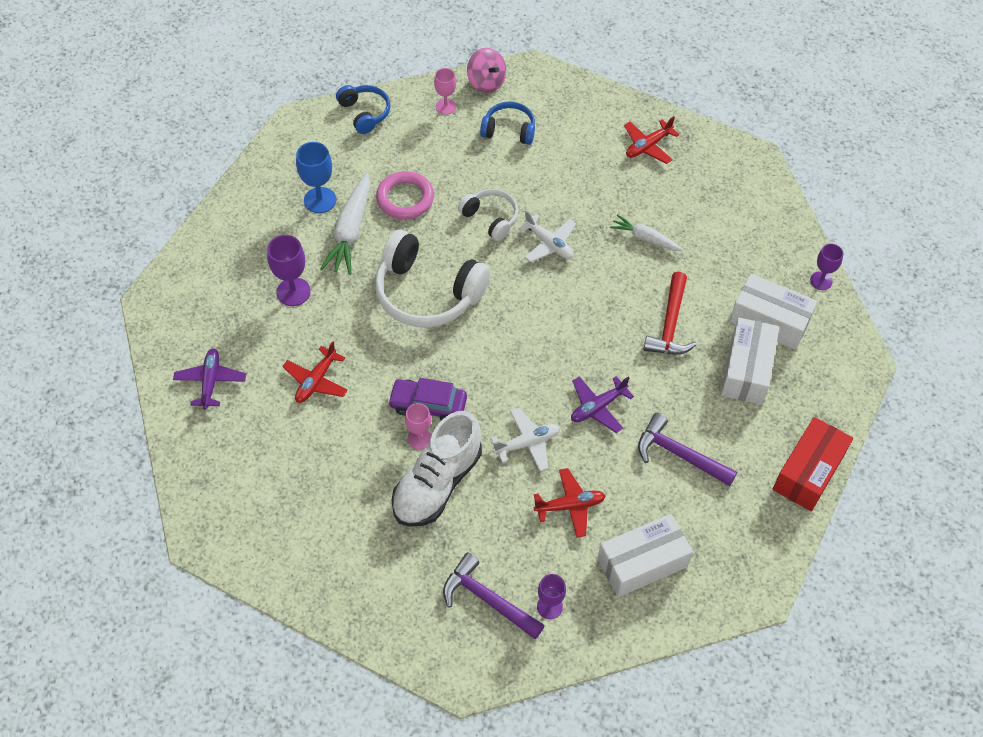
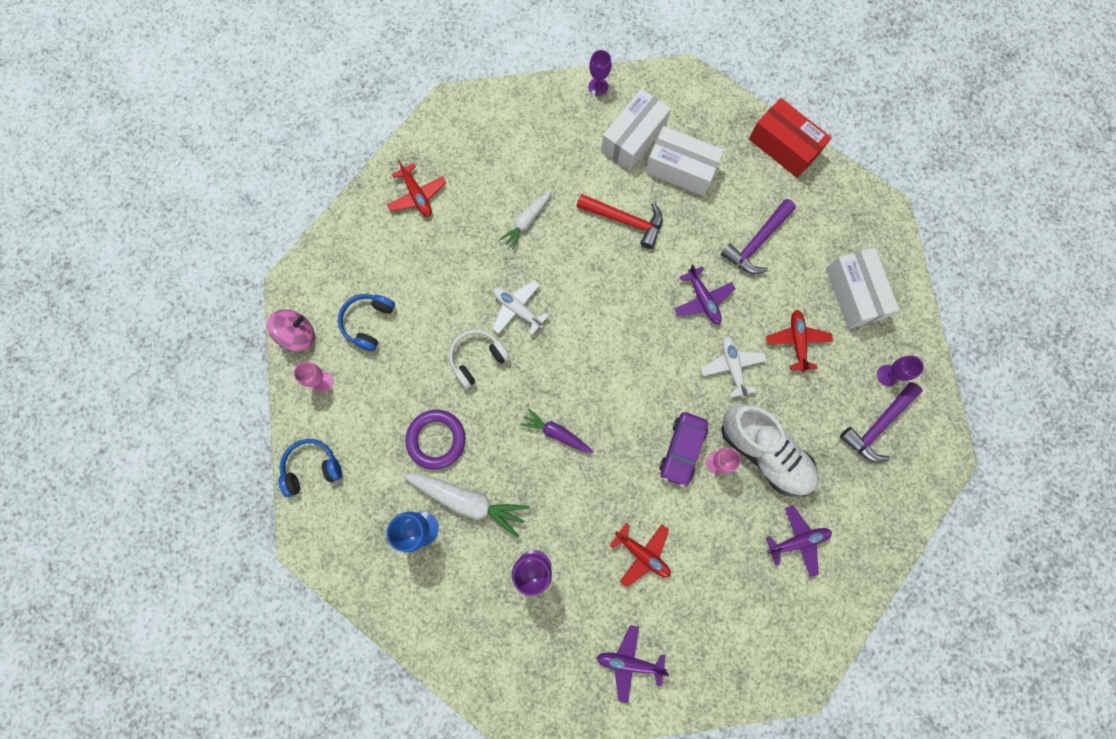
camera: 80 degrees left, 20 degrees up
(346, 524) = (797, 541): none -> purple plane
(405, 198) = (436, 439): pink ring -> purple ring
(427, 293) = (556, 433): white headphones -> purple carrot
(548, 243) = (517, 309): white plane -> white plane turned 105 degrees counterclockwise

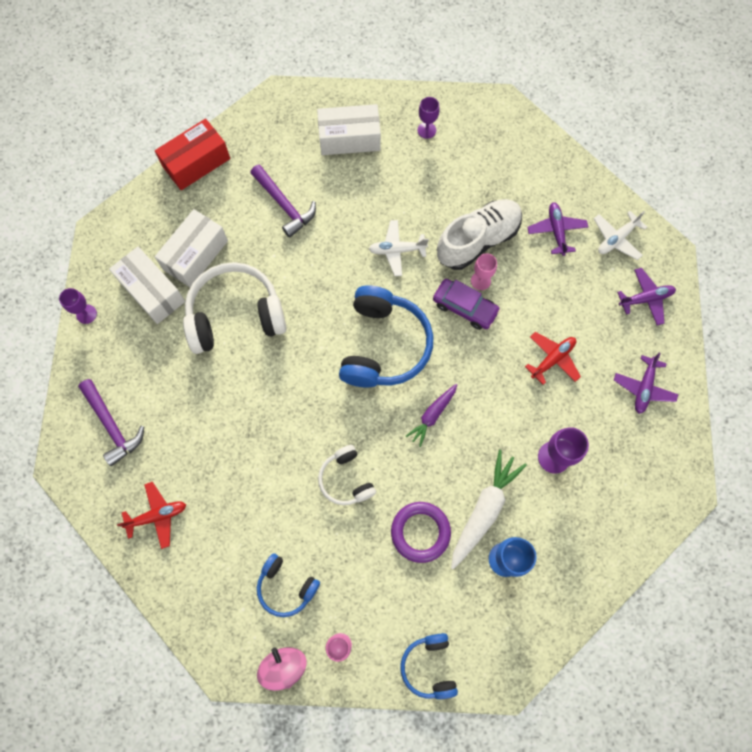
camera: 80 degrees left, 5 degrees down
(517, 309) = (303, 432): white plane -> white plane (616, 239)
(526, 221) = (214, 408): white carrot -> none
(622, 371) = (384, 345): none -> blue headphones
(625, 220) = (235, 315): red hammer -> white headphones
(702, 299) = (329, 262): purple plane -> purple plane (645, 299)
(797, 341) = (384, 193): red plane -> none
(878, 425) = (468, 147): purple hammer -> purple hammer (112, 425)

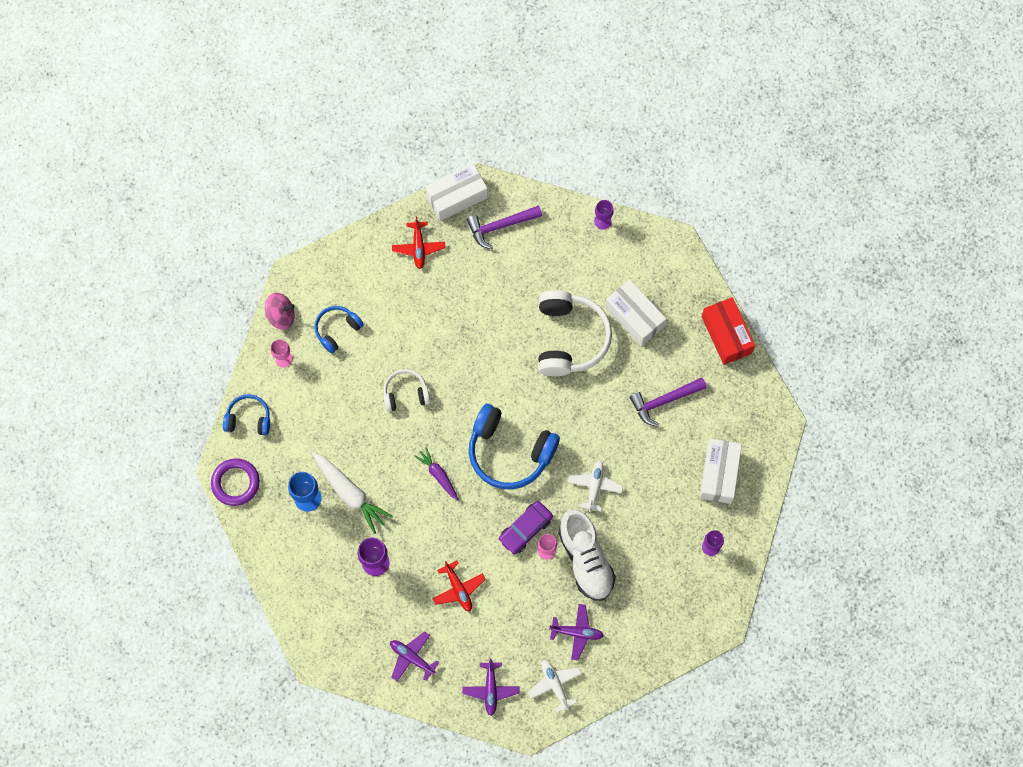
camera: 105 degrees right, 0 degrees up
(152, 291) = (609, 276): white box -> white box (456, 197)
(420, 532) = (347, 439): purple ring -> purple ring (235, 483)

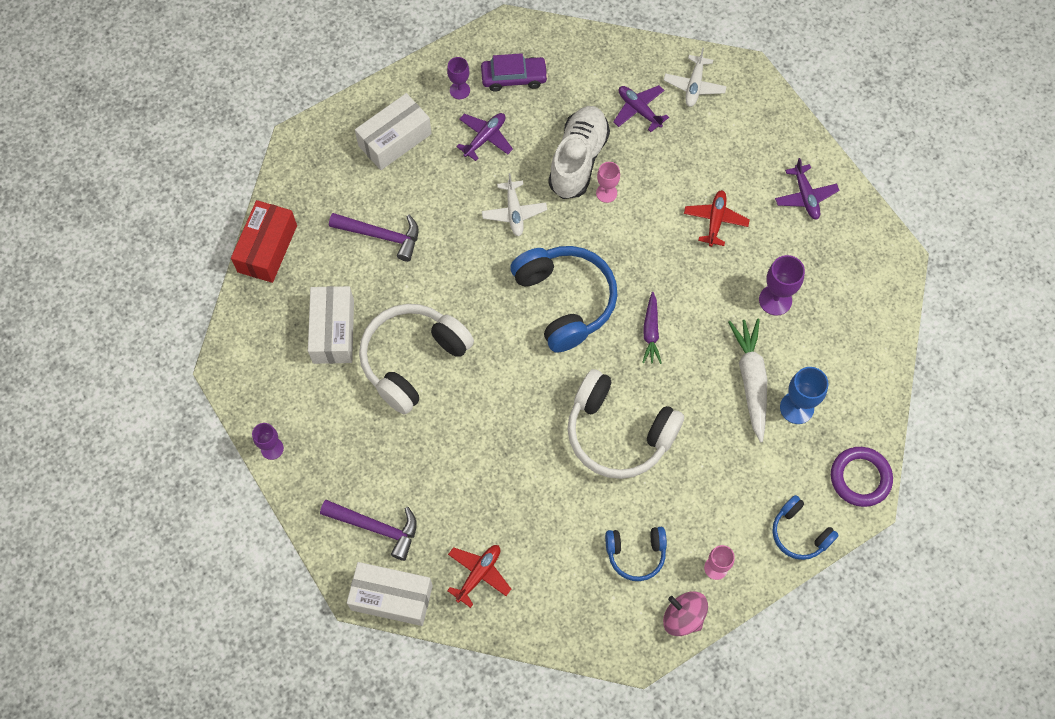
camera: 140 degrees left, 5 degrees down
(405, 393) = (618, 433): white headphones -> white headphones, size x1.84
(490, 689) = (754, 122): purple plane -> purple plane (485, 138)
(525, 529) = (610, 224): purple car -> purple car (514, 78)
(594, 486) = (514, 212): white plane -> white plane turned 60 degrees counterclockwise

